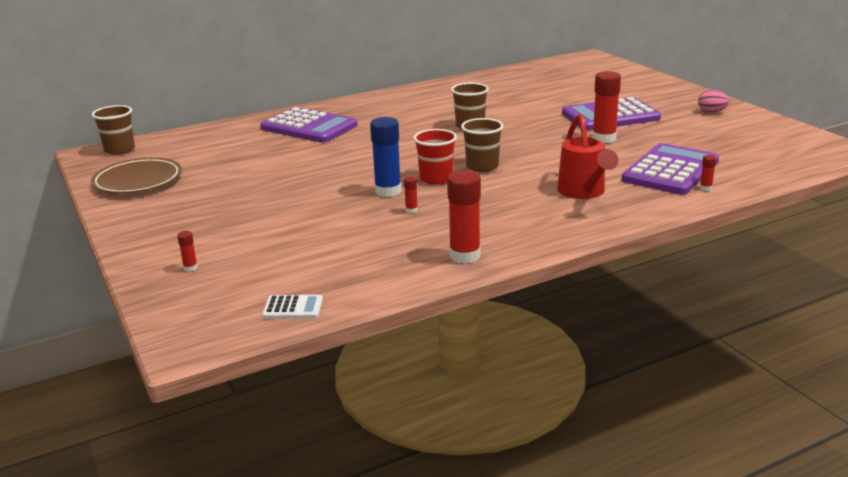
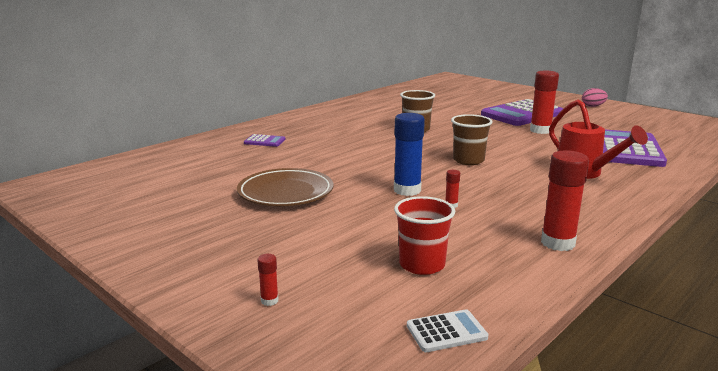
camera: 20 degrees left, 5 degrees down
(119, 150) = (68, 179): brown cup -> none
(138, 181) = (116, 208): brown plate -> brown plate (285, 192)
(309, 127) = (264, 141): purple calculator -> purple calculator, size x0.43
(436, 179) = (439, 174): red cup -> red cup (422, 265)
(705, 188) = (673, 160): red glue stick -> none

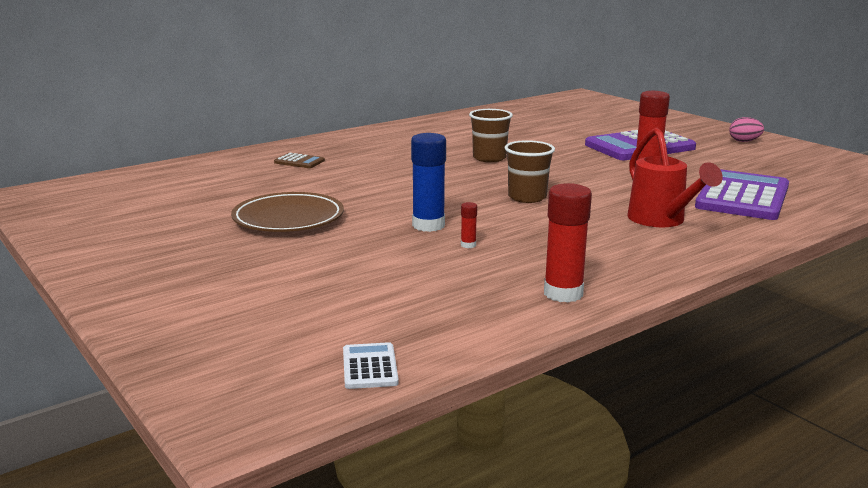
camera: 10 degrees right, 0 degrees up
(264, 141) = (299, 162): purple calculator -> brown calculator
(269, 301) = (205, 322): red glue stick -> none
(422, 265) = (389, 302): red cup -> none
(446, 331) = (369, 367): white calculator -> white calculator turned 90 degrees counterclockwise

